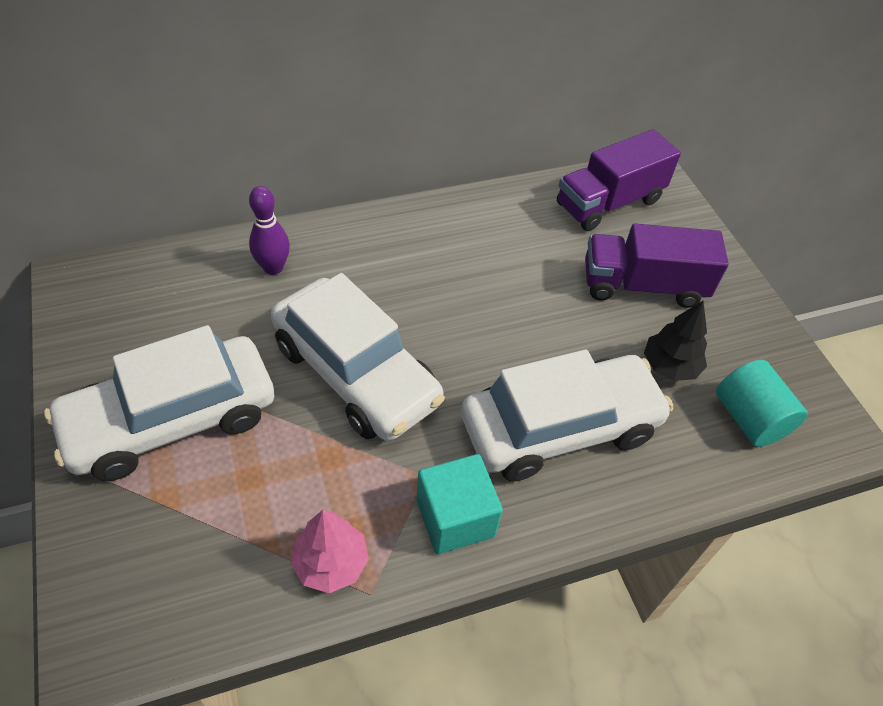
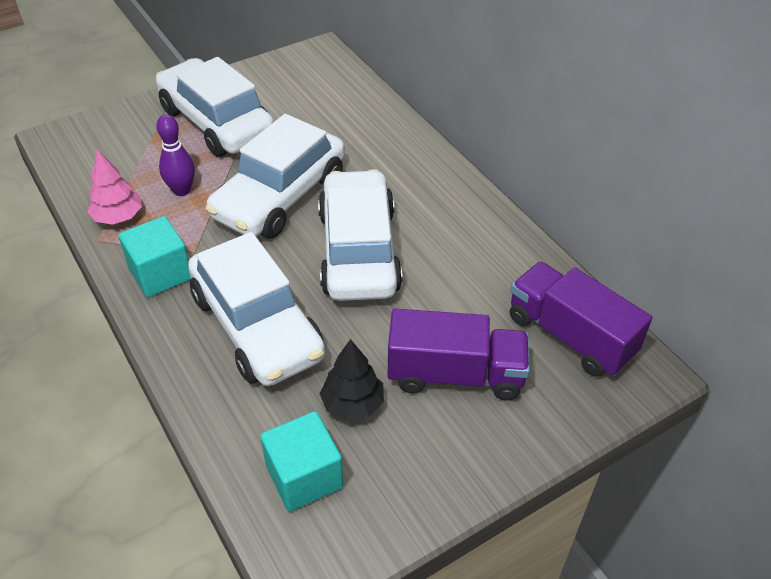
camera: 80 degrees right, 5 degrees down
(273, 268) = (370, 132): purple bowling pin -> purple bowling pin (182, 190)
(468, 320) = (358, 251): none -> white car
(643, 285) = (455, 374): purple truck -> purple truck turned 105 degrees clockwise
(749, 419) = (304, 476): turquoise cylinder -> turquoise cube

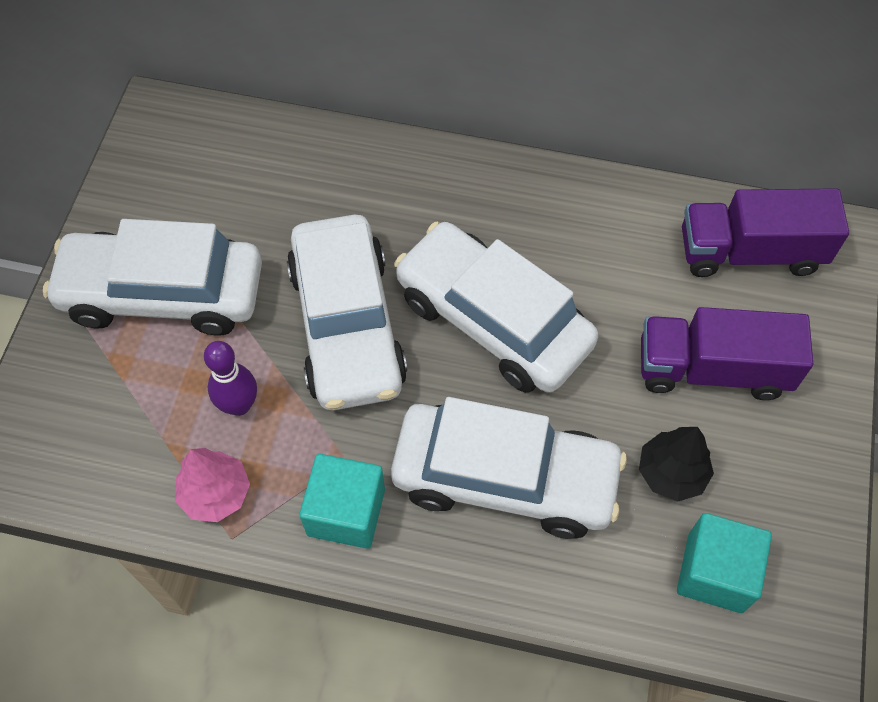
camera: 45 degrees left, 15 degrees up
(455, 374) = (712, 369): purple truck -> purple truck turned 135 degrees counterclockwise

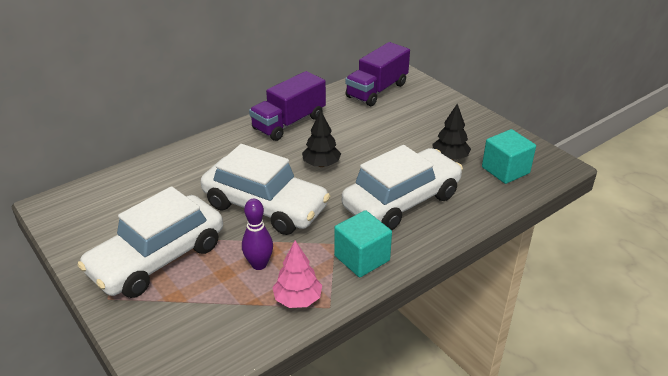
camera: 50 degrees left, 25 degrees down
(493, 320) = (321, 164): white car -> black tree
(712, 369) = (416, 124): purple truck -> purple truck (289, 123)

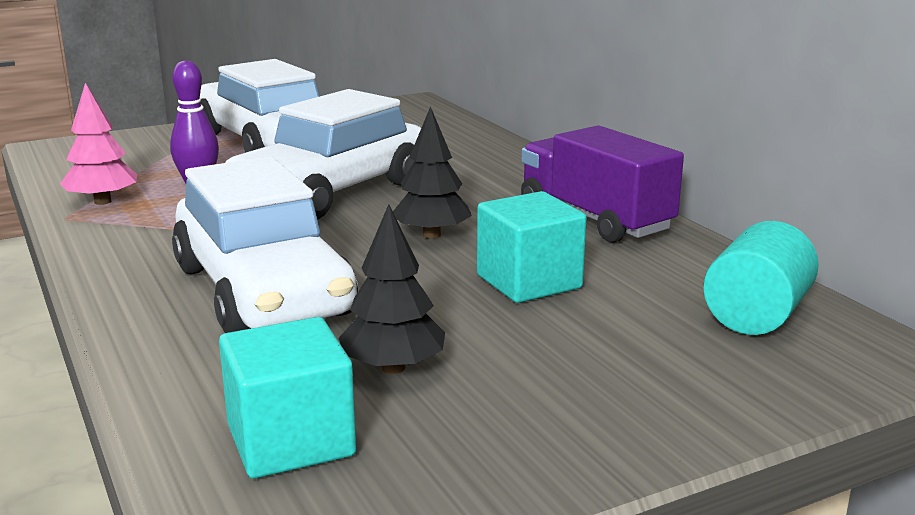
camera: 100 degrees right, 15 degrees down
(362, 258) = (139, 244): turquoise cube -> turquoise cube (529, 282)
(377, 90) = (756, 315): purple truck -> turquoise cylinder

